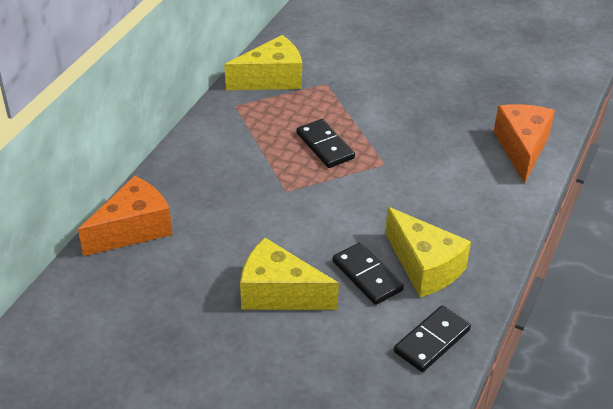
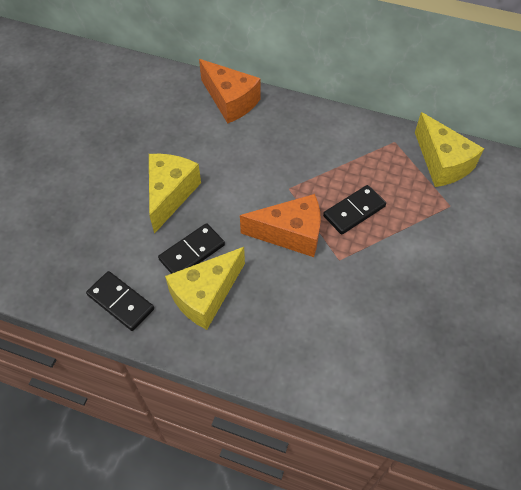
camera: 85 degrees right, 15 degrees up
(522, 148) = (392, 389): orange cheese -> orange cheese (290, 234)

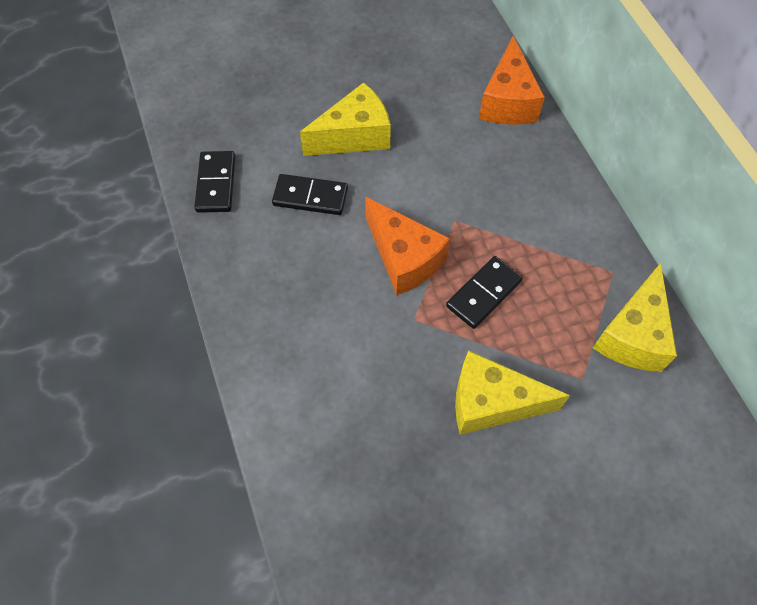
camera: 50 degrees right, 5 degrees up
(206, 295) = (276, 239): yellow cheese -> yellow cheese (491, 403)
(354, 211) = (484, 294): black domino -> black domino turned 60 degrees counterclockwise

